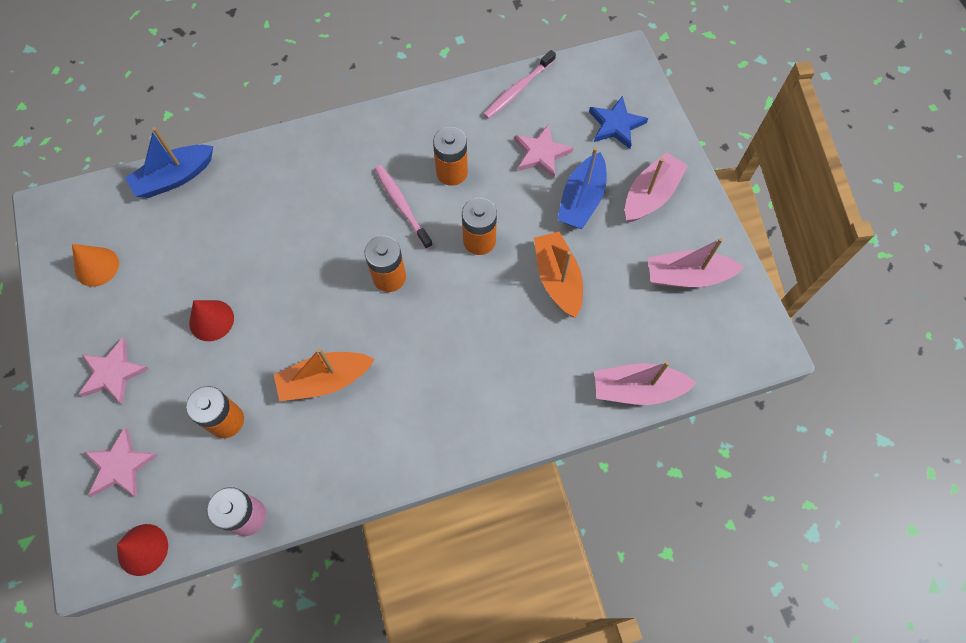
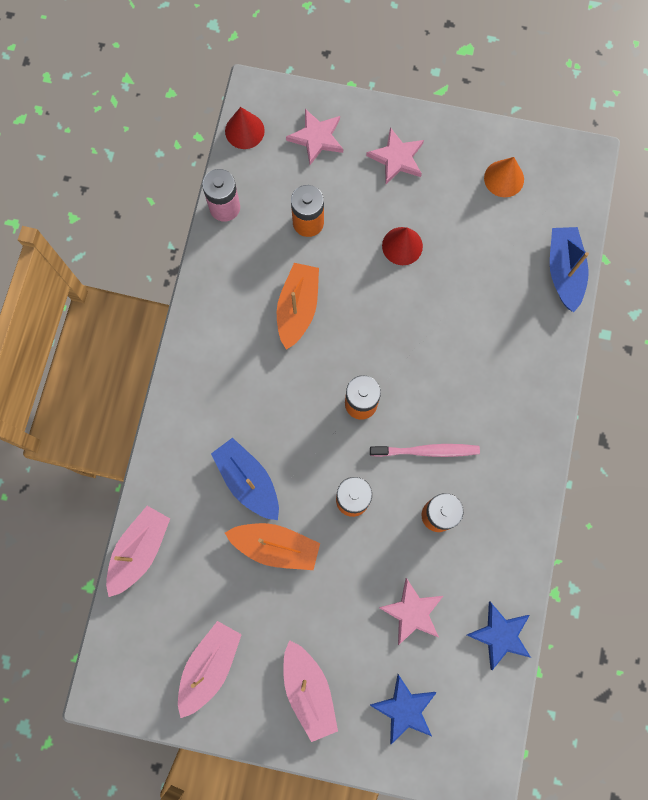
camera: 120 degrees right, 10 degrees up
(517, 89) = (500, 635): pink toothbrush -> blue star
(581, 200) = (341, 619): blue boat -> blue boat (248, 481)

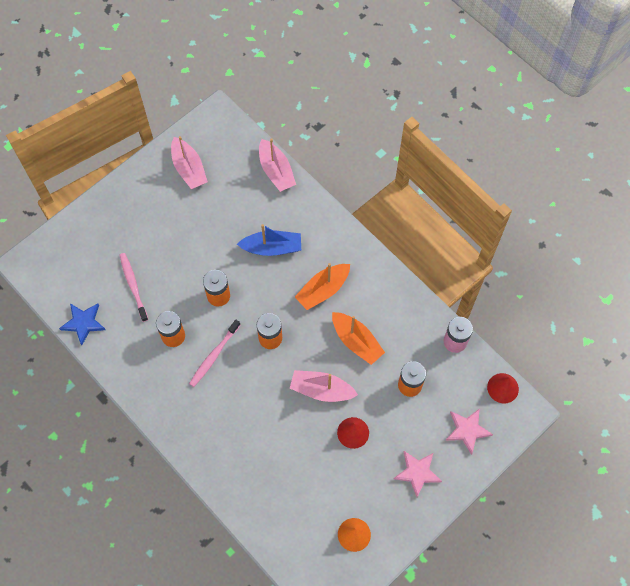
camera: 125 degrees right, 10 degrees down
(275, 546) = (225, 239): orange boat -> orange boat (323, 290)
(308, 689) = (138, 208): pink boat -> pink boat (321, 390)
(404, 709) = (89, 248): blue star -> none
(412, 612) = (133, 285): pink star -> pink toothbrush
(564, 271) = (261, 524): blue boat -> none

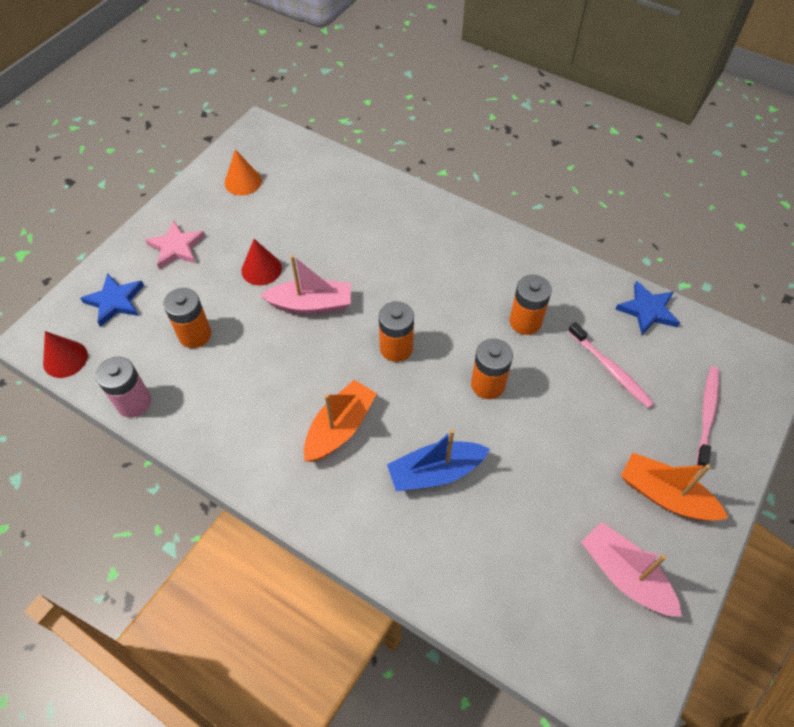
camera: 165 degrees right, 10 degrees down
(214, 356) = (462, 311): pink toothbrush -> pink toothbrush (707, 414)
(276, 171) = (475, 612): pink boat -> none
(356, 341) = (276, 370): orange boat -> orange boat (665, 495)
(467, 430) = (115, 301): pink star -> blue star

